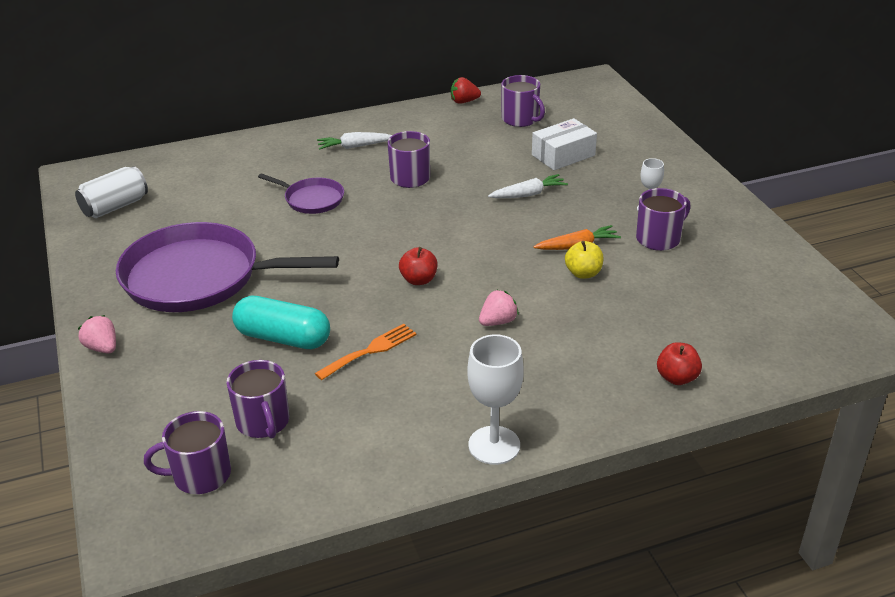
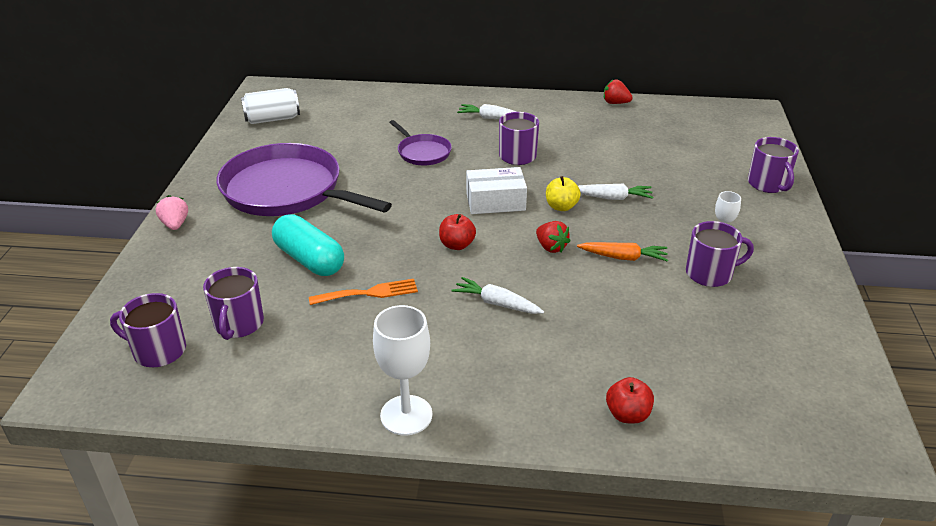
camera: 25 degrees right, 0 degrees up
(498, 321) = (497, 303): pink strawberry -> white carrot
(507, 256) = (551, 247): none -> red strawberry
(520, 119) = (656, 130): purple mug -> purple mug (768, 184)
(563, 155) = (672, 171): white box -> white box (495, 201)
(583, 273) = (610, 284): yellow apple -> yellow apple (561, 207)

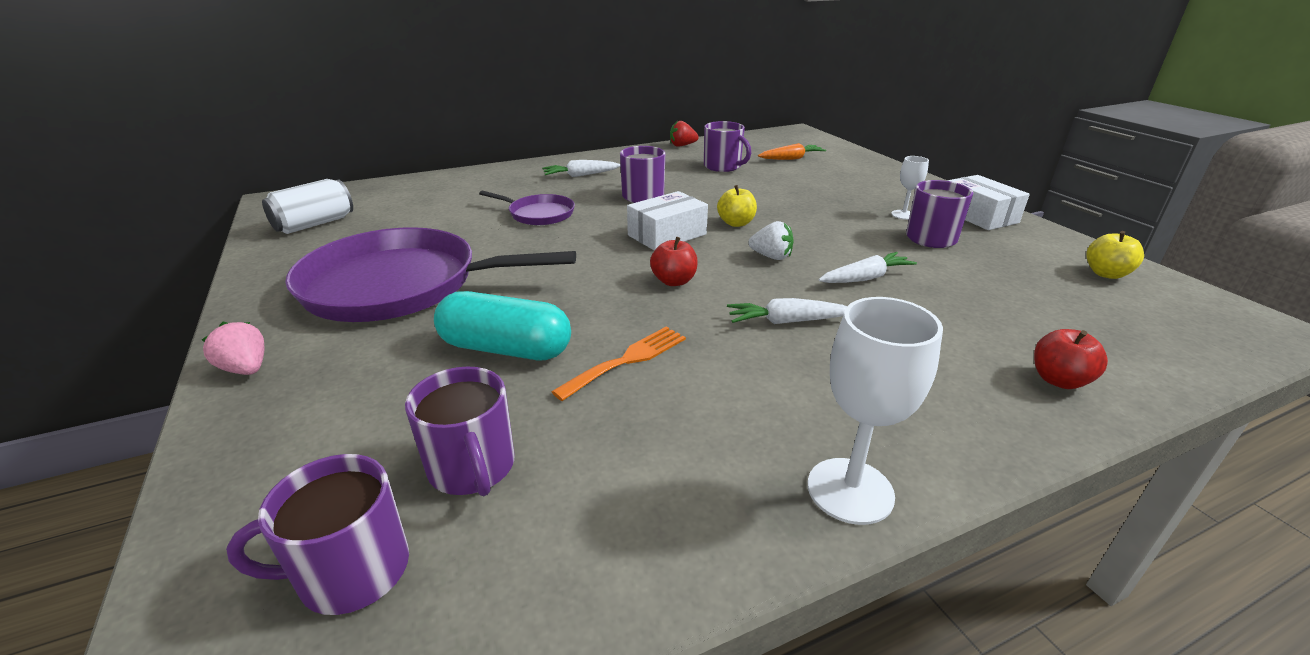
camera: 30 degrees left, 5 degrees down
(551, 247) = (771, 257): red strawberry -> white strawberry
(612, 198) = (771, 206): white carrot -> white carrot (865, 278)
(623, 257) = (846, 246): orange carrot -> orange carrot (791, 159)
(768, 184) = (876, 170): purple mug -> purple mug (723, 166)
(791, 265) = (978, 215): none -> white box
(816, 359) = (1106, 274): none -> yellow apple

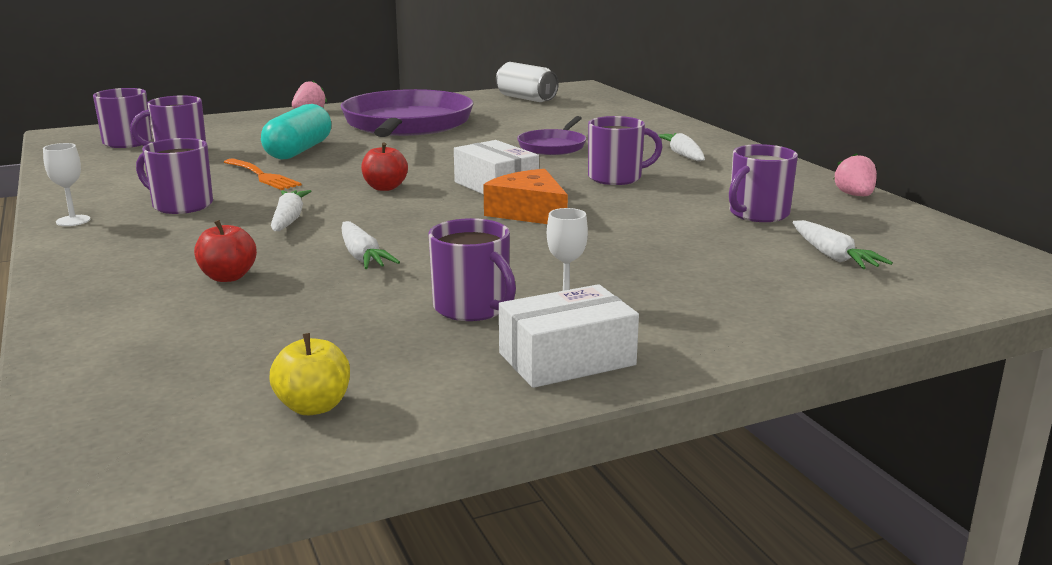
camera: 90 degrees right, 10 degrees down
(682, 145) = (855, 195): red strawberry -> pink strawberry
(736, 223) = (529, 212): yellow apple -> orange cheese
(757, 403) = (181, 205): none -> purple mug
(771, 257) = (430, 222): white strawberry -> none
(791, 159) = (832, 256): orange carrot -> white carrot
(850, 490) = (73, 221): white goblet -> white goblet, size x0.56
(1059, 380) = (113, 306): red apple -> red apple (228, 277)

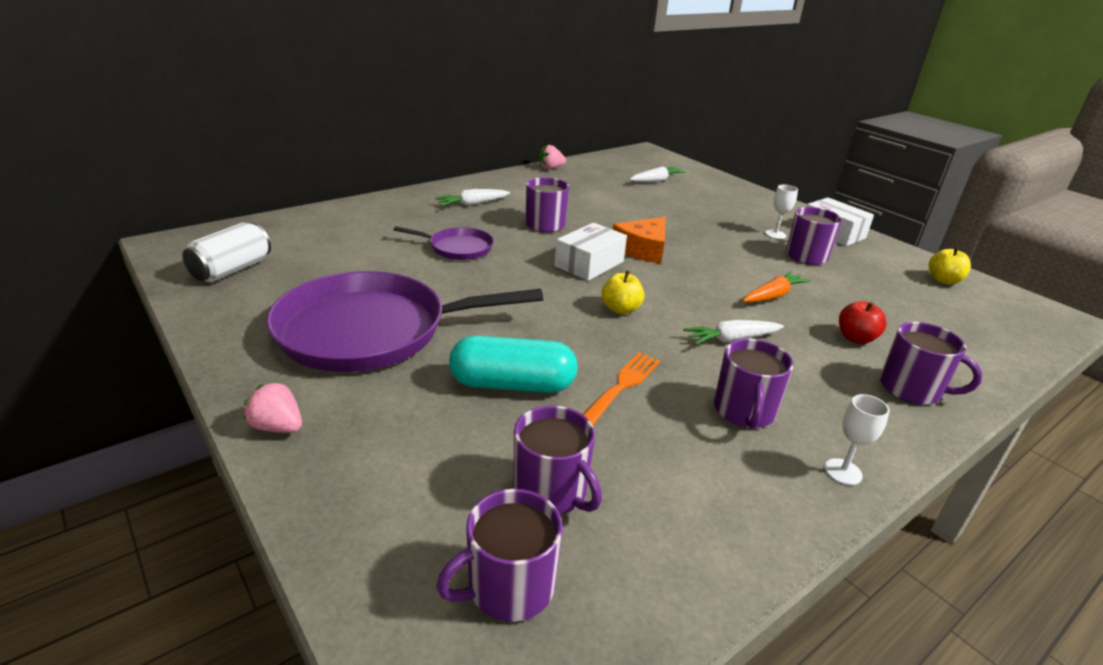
camera: 105 degrees left, 10 degrees up
(362, 256) = (773, 296): white carrot -> orange carrot
(385, 188) = (620, 309): red apple -> yellow apple
(757, 214) = (600, 190): purple mug -> purple mug (912, 389)

